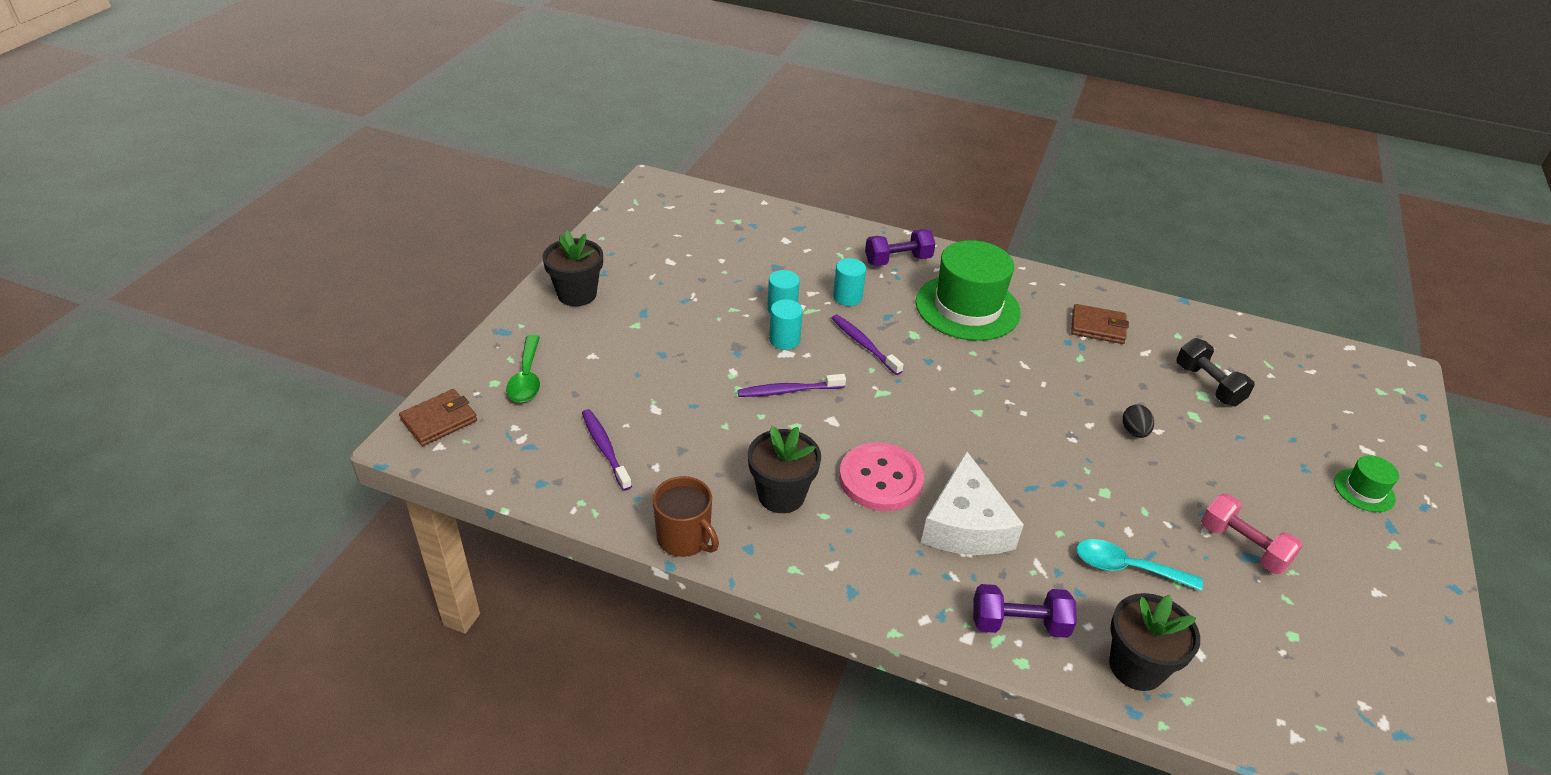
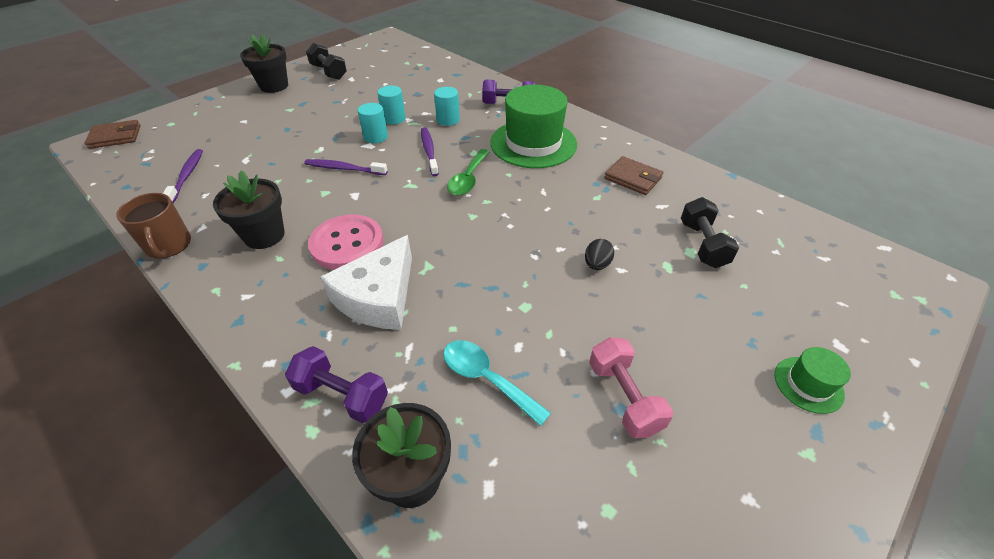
camera: 25 degrees right, 5 degrees up
(526, 378) = (191, 125): green spoon -> green spoon (468, 179)
(630, 257) = (329, 72): none -> black dumbbell

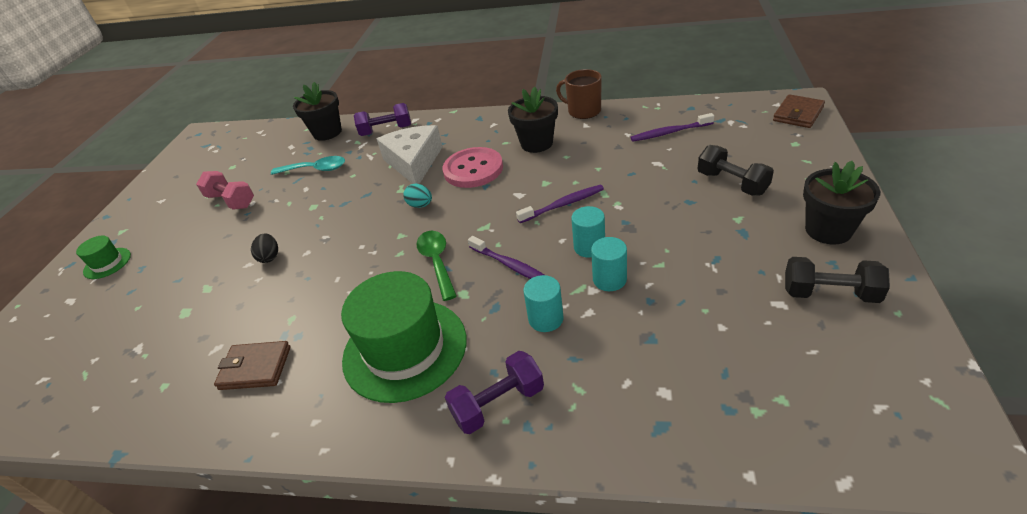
camera: 150 degrees right, 5 degrees down
(187, 176) = (669, 132): purple toothbrush -> purple toothbrush turned 120 degrees clockwise
(430, 235) = (420, 205): none -> turquoise egg
(702, 244) = (171, 325): black dumbbell -> black dumbbell (732, 183)

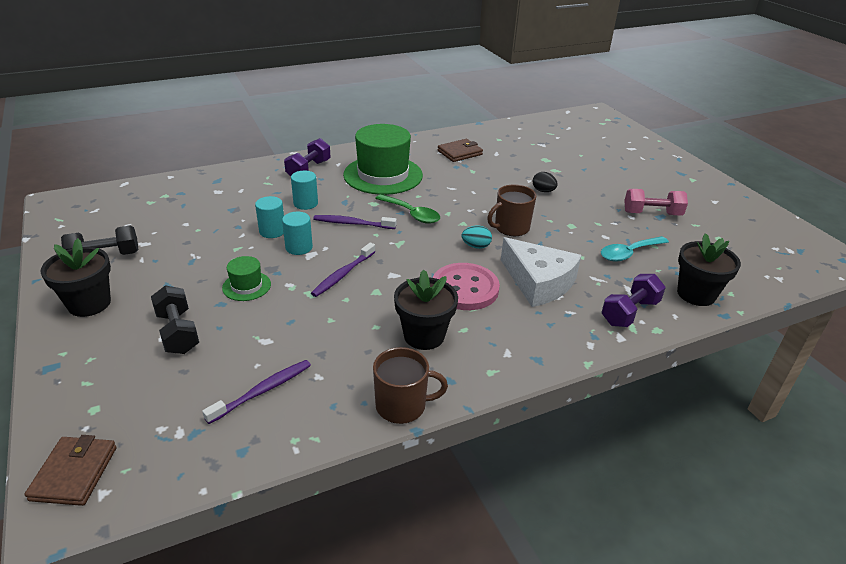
camera: 140 degrees right, 5 degrees down
(107, 263) = (654, 164): green hat -> green hat (246, 286)
(365, 217) = (511, 228): none -> brown mug
(732, 183) = (178, 332): black dumbbell -> black dumbbell turned 45 degrees clockwise

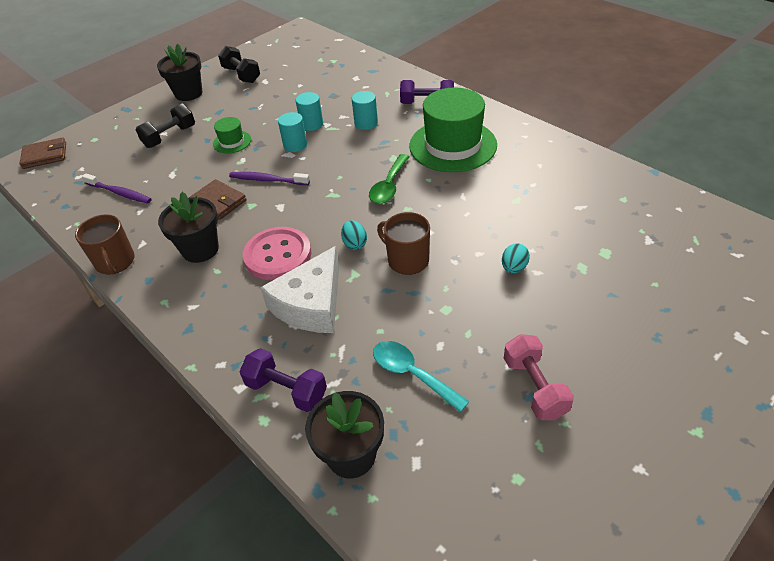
camera: 75 degrees right, 10 degrees up
(352, 223) = (349, 158): purple toothbrush -> none
(460, 153) = (552, 179): brown wallet -> brown wallet (218, 202)
(543, 191) = (514, 268): black egg -> turquoise egg

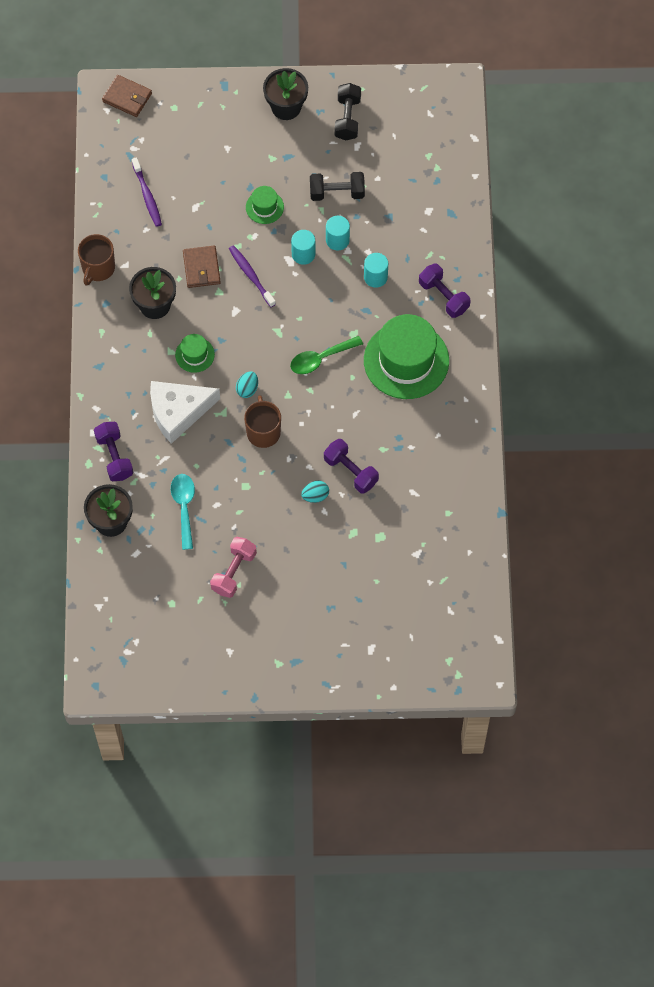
camera: 40 degrees right, 20 degrees up
(170, 136) = (228, 157): black dumbbell -> black dumbbell (337, 193)
(278, 255) = (194, 355): pink button -> green hat
(515, 230) = (351, 471): none -> purple dumbbell

